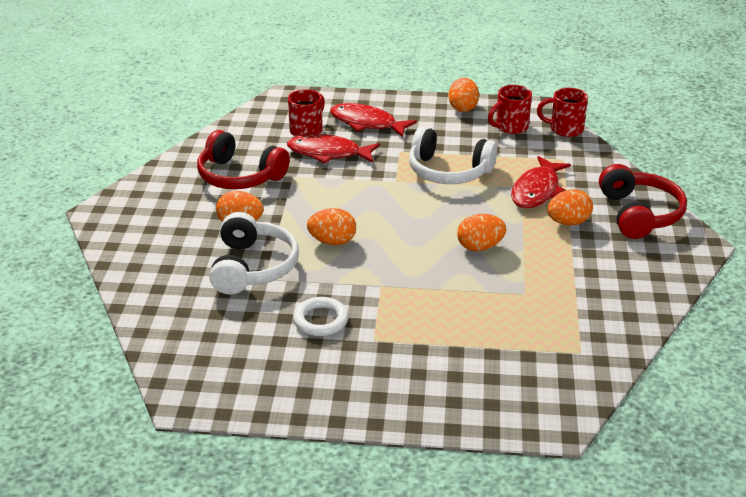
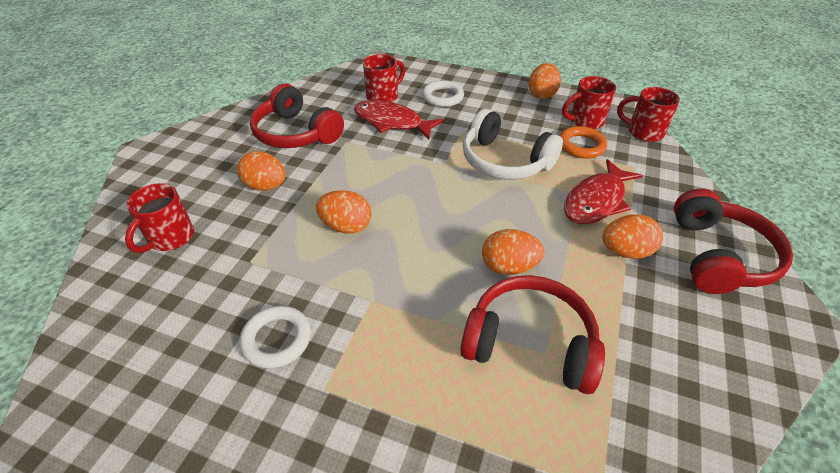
camera: 15 degrees right, 10 degrees up
(182, 274) = (170, 238): none -> red mug
(252, 267) = (246, 244): white headphones -> none
(367, 123) = (442, 97): red fish -> white ring
(512, 149) = (581, 146): none -> orange ring
(512, 290) = (530, 343): none -> red headphones

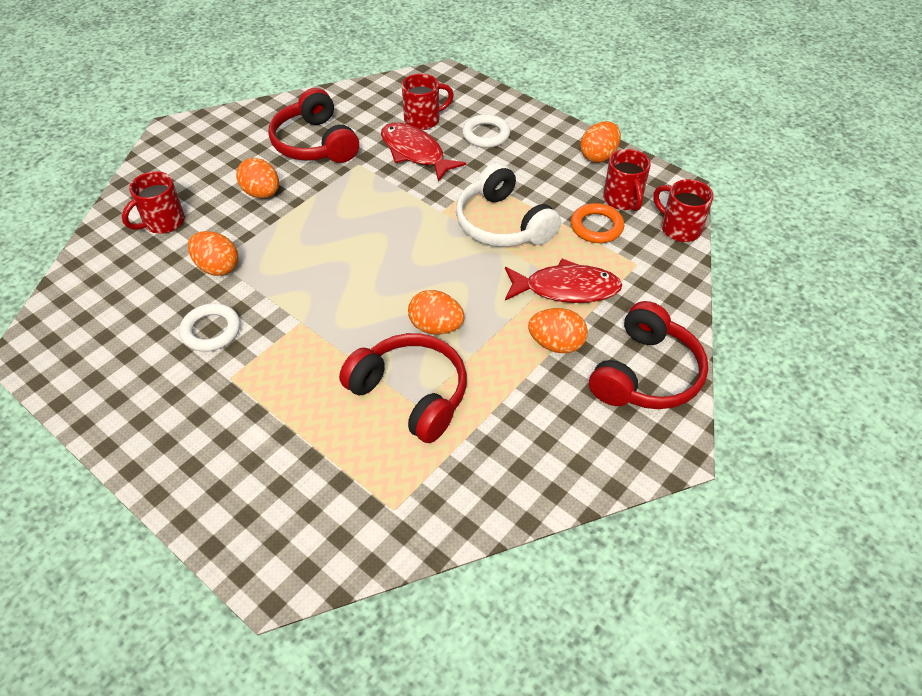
camera: 20 degrees right, 5 degrees up
(346, 226) = (313, 251): orange egg -> orange egg (217, 267)
(585, 121) = (623, 200): red mug -> red mug turned 105 degrees counterclockwise
(596, 201) = (566, 289): red fish -> red fish turned 150 degrees counterclockwise

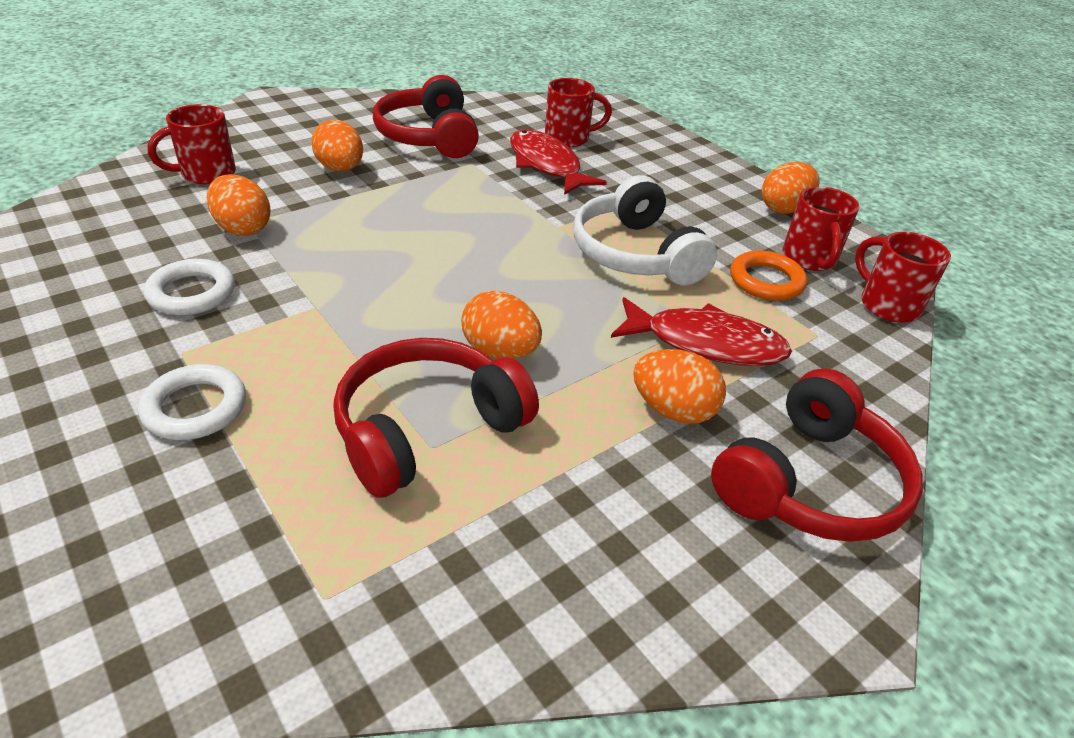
camera: 10 degrees right, 10 degrees down
(411, 394) = (427, 429): red headphones -> red headphones turned 90 degrees counterclockwise
(486, 135) = (641, 164): white ring -> white ring (195, 408)

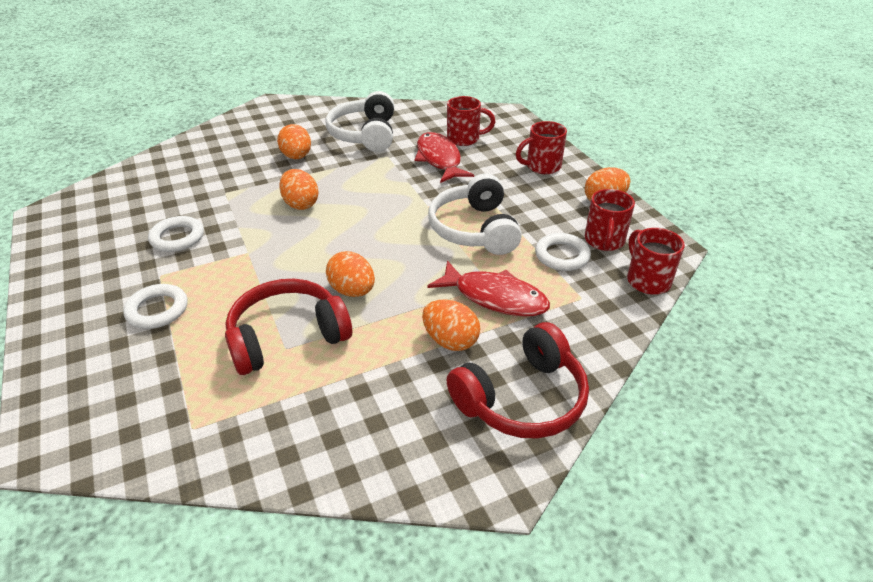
camera: 15 degrees right, 0 degrees up
(206, 174) = (210, 157): red mug -> red mug (542, 166)
(243, 228) = (221, 196): orange egg -> orange egg (300, 204)
(429, 136) = (365, 134): red headphones -> white headphones
(766, 281) = (562, 255): orange ring -> white ring

